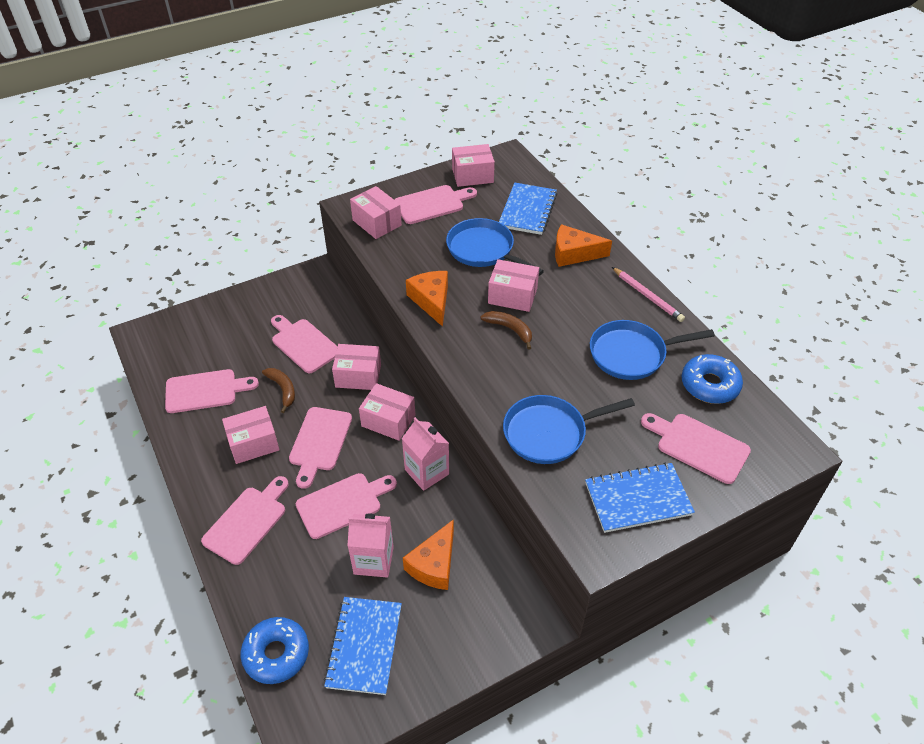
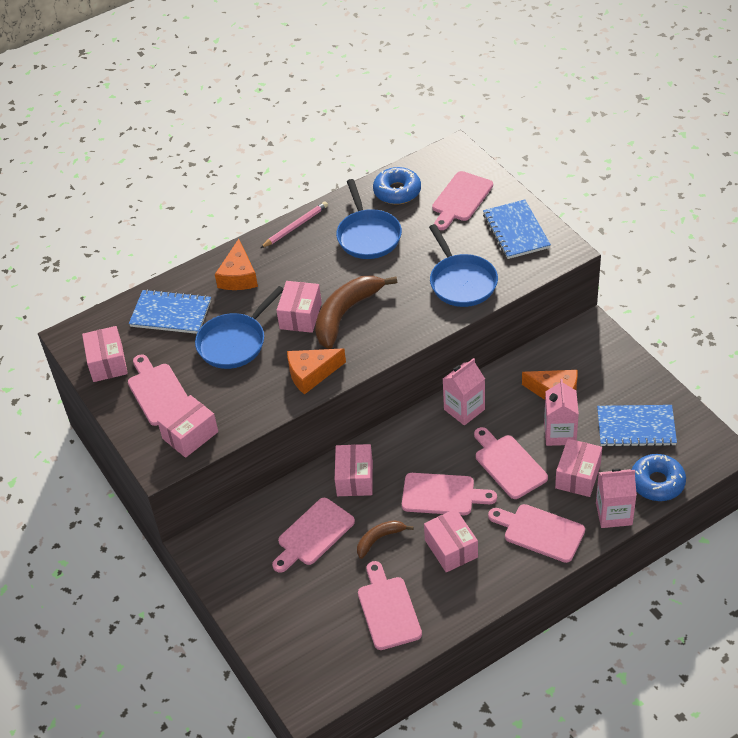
camera: 90 degrees left, 0 degrees up
(247, 598) = (614, 514): none -> pink carton
(388, 420) = (409, 445): pink box -> pink box (578, 476)
(510, 329) = (345, 314): brown banana -> brown banana, size x1.89

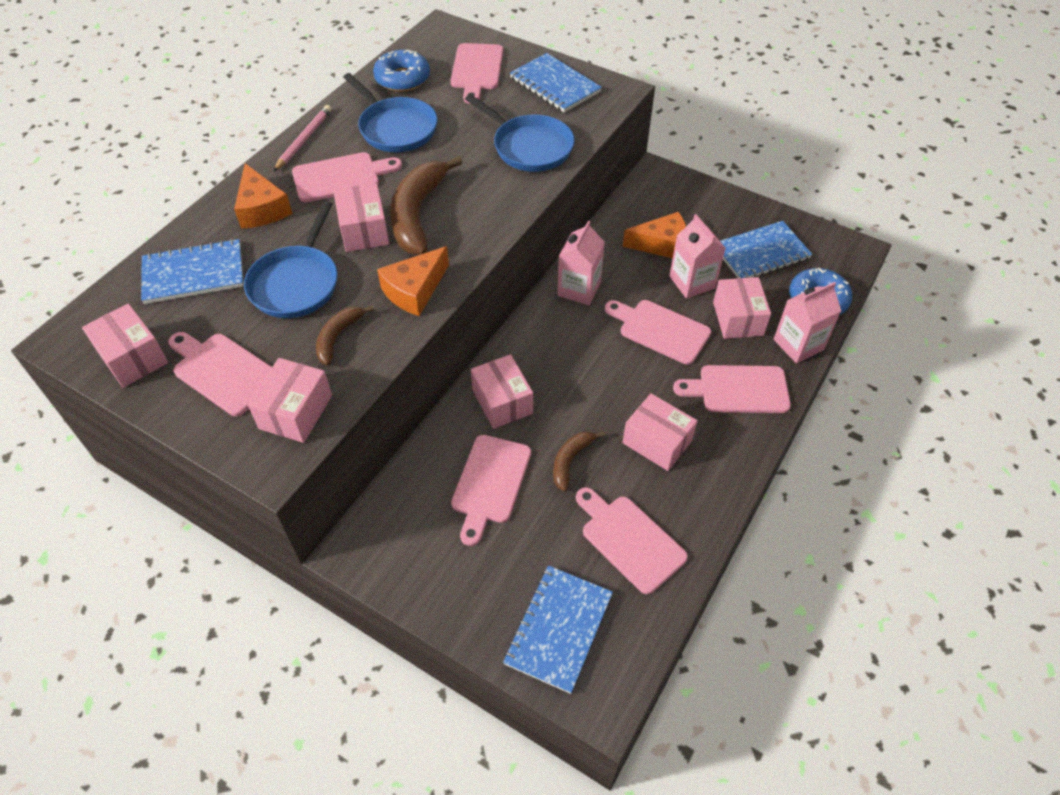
camera: 30 degrees left, 5 degrees up
(242, 392) = (338, 337): none -> brown banana
(305, 648) = (559, 629): none -> blue notebook
(442, 495) = (611, 386): pink cutting board -> pink cutting board (341, 177)

